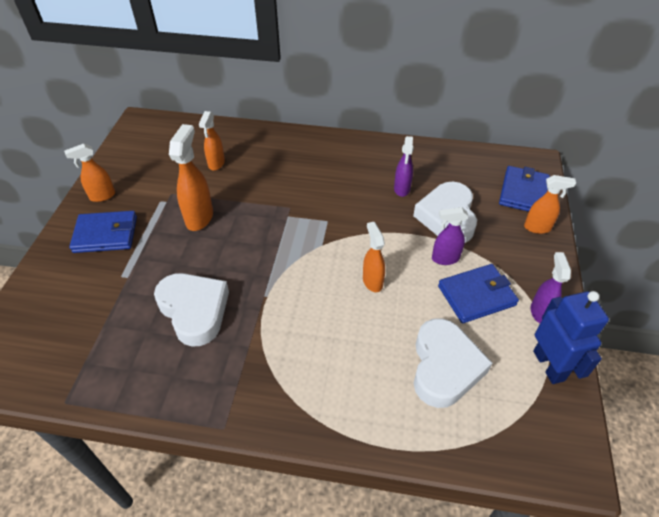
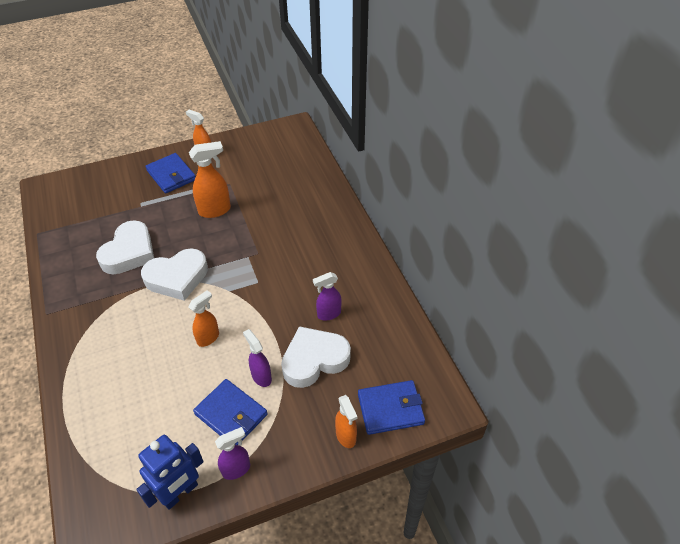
camera: 60 degrees right, 0 degrees up
(216, 164) = (277, 189): orange spray bottle -> none
(444, 367) = (146, 417): white heart -> white heart (177, 278)

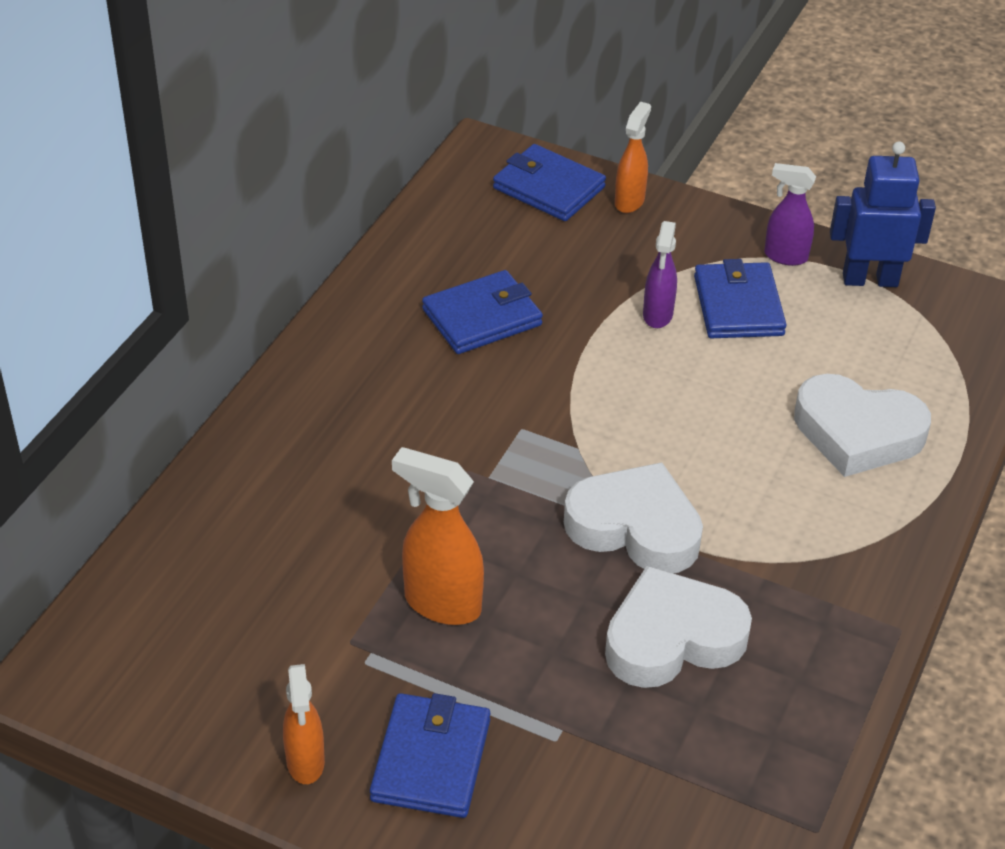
camera: 135 degrees left, 5 degrees down
(208, 338) = (677, 406): orange spray bottle -> none
(314, 360) = (570, 285): white heart -> white heart (857, 433)
(328, 314) = (482, 317): purple spray bottle -> blue wallet

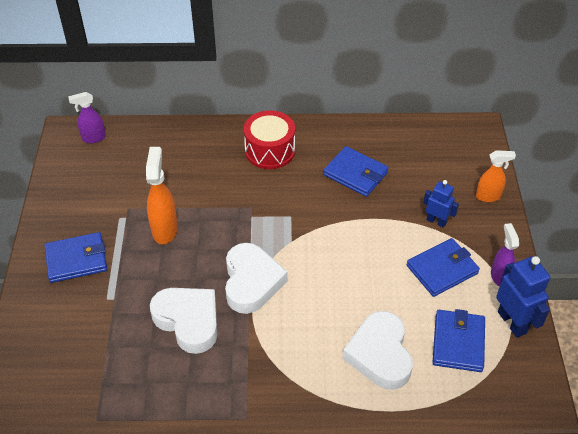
camera: 65 degrees right, 5 degrees up
(305, 763) = (58, 220): orange spray bottle -> none
(349, 398) = (270, 150): none -> red drum
(549, 188) = (471, 162): blue wallet -> blue wallet (458, 342)
(642, 272) = (436, 221): none -> blue robot
(657, 315) = (408, 238): purple spray bottle -> purple spray bottle (93, 138)

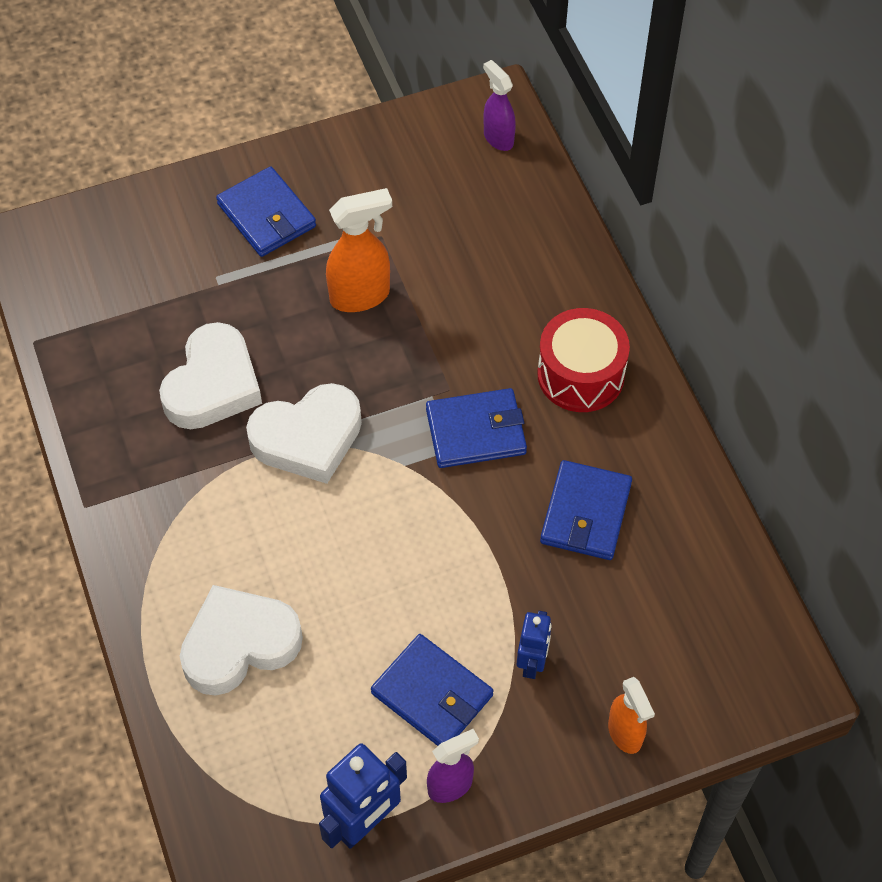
camera: 70 degrees right, 10 degrees up
(458, 342) = (297, 749): blue wallet -> blue wallet (476, 431)

